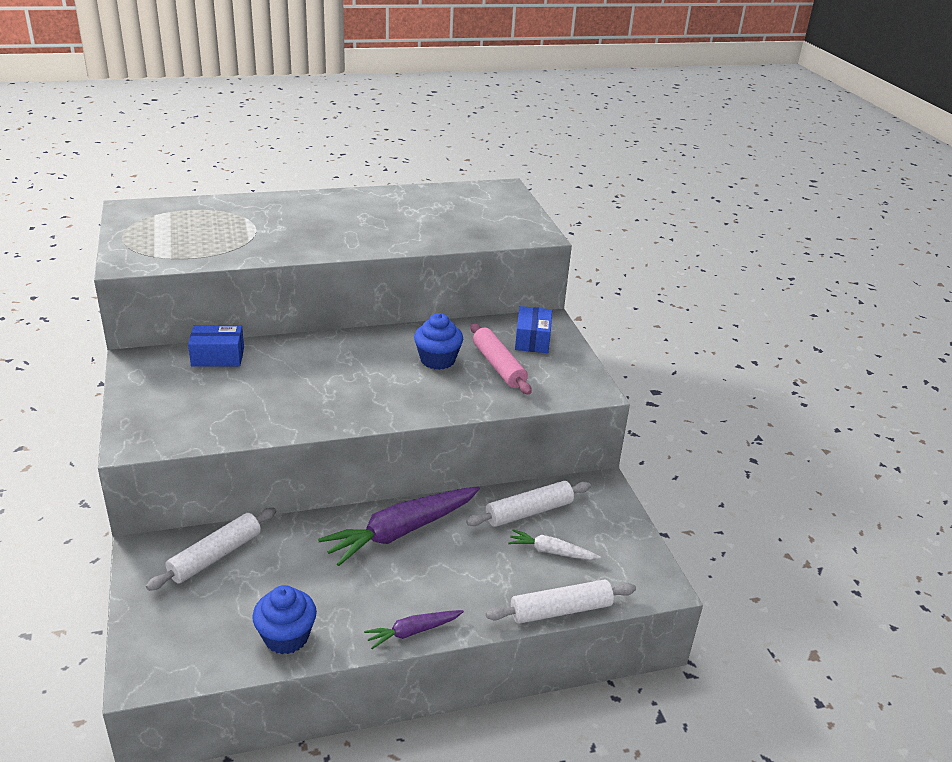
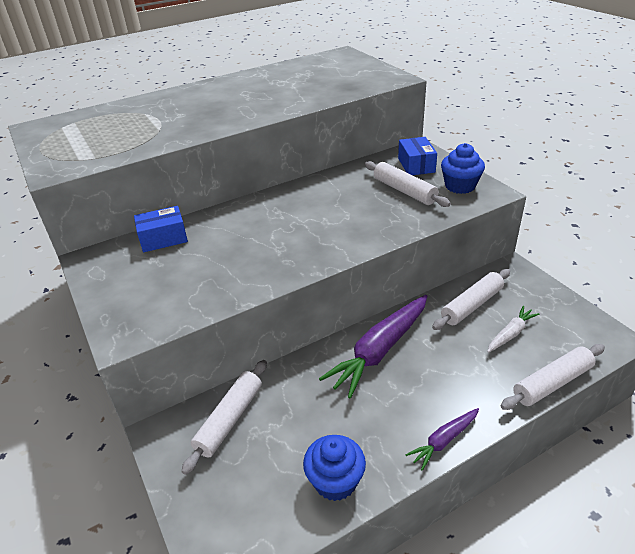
camera: 10 degrees left, 5 degrees up
(437, 360) = (352, 197): blue cupcake -> blue cupcake (460, 186)
(498, 366) = (404, 191): pink rolling pin -> white rolling pin
(551, 551) = (511, 334): white carrot -> white carrot turned 135 degrees clockwise

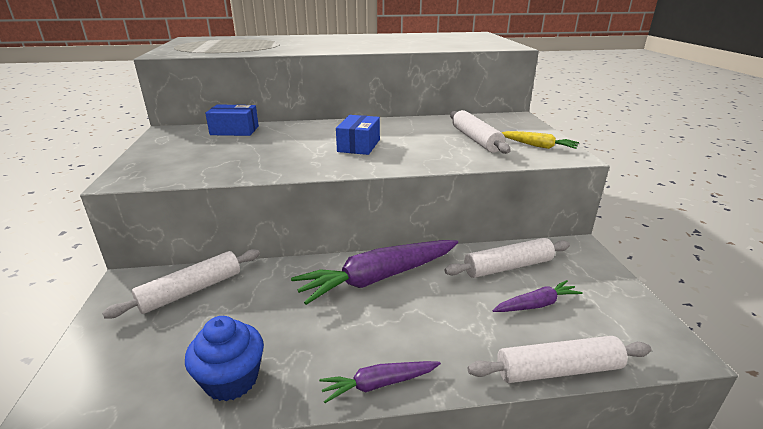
camera: 20 degrees right, 10 degrees down
(416, 165) = (504, 126): blue box -> blue box (359, 145)
(460, 186) = (538, 146): blue cupcake -> yellow carrot
(511, 334) = (536, 304): white carrot -> purple carrot

